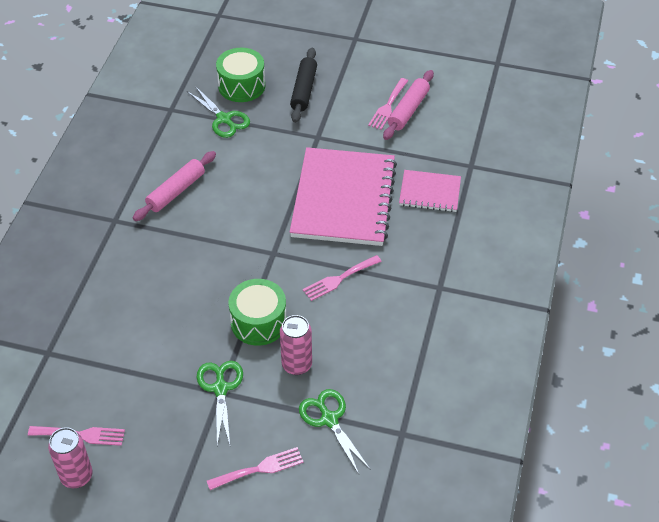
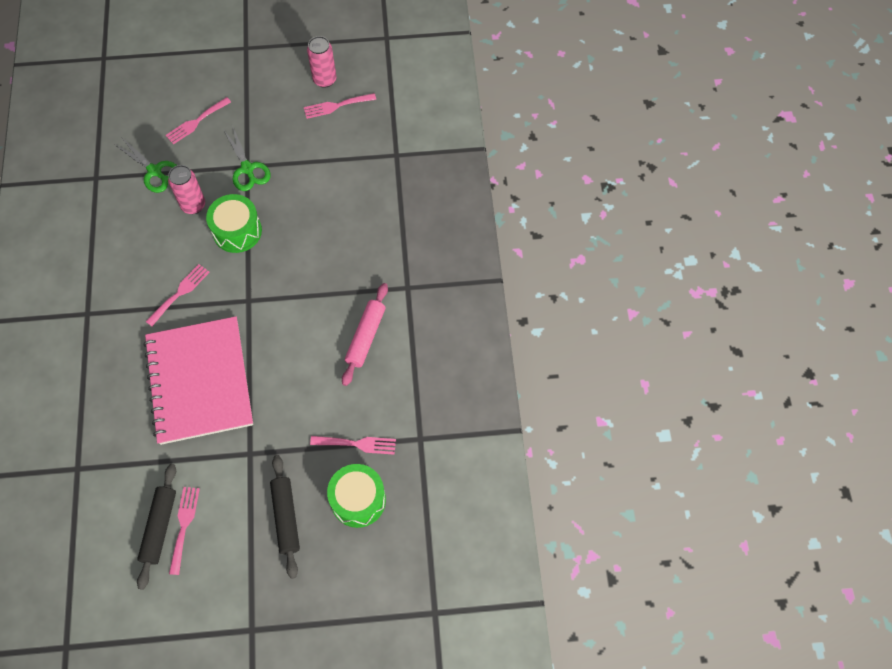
camera: 160 degrees right, 15 degrees up
(224, 119) = (357, 444): green scissors -> pink fork
(408, 110) = (160, 527): pink rolling pin -> black rolling pin
(430, 192) = (114, 418): pink notebook -> none

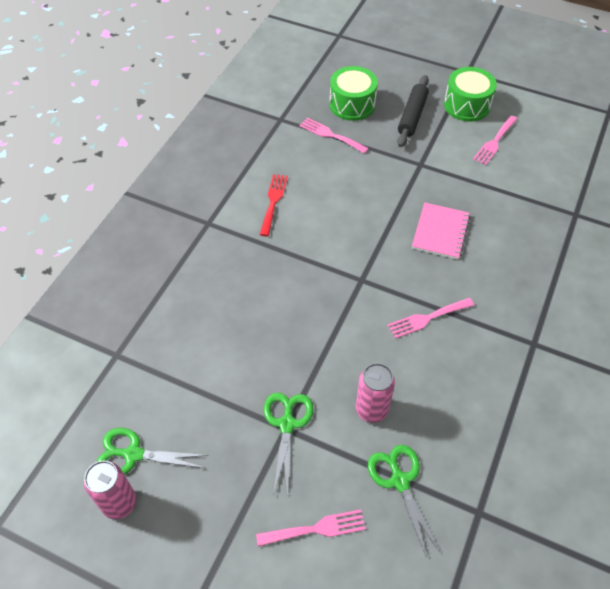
camera: 150 degrees left, 10 degrees down
(160, 527) = (515, 148): black rolling pin -> none
(199, 381) = (440, 232): pink notebook -> pink notebook, size x0.50
(237, 231) = (337, 354): green drum -> green drum (466, 105)
(336, 106) = (133, 454): pink fork -> green scissors
(365, 337) = (273, 201): pink rolling pin -> red fork

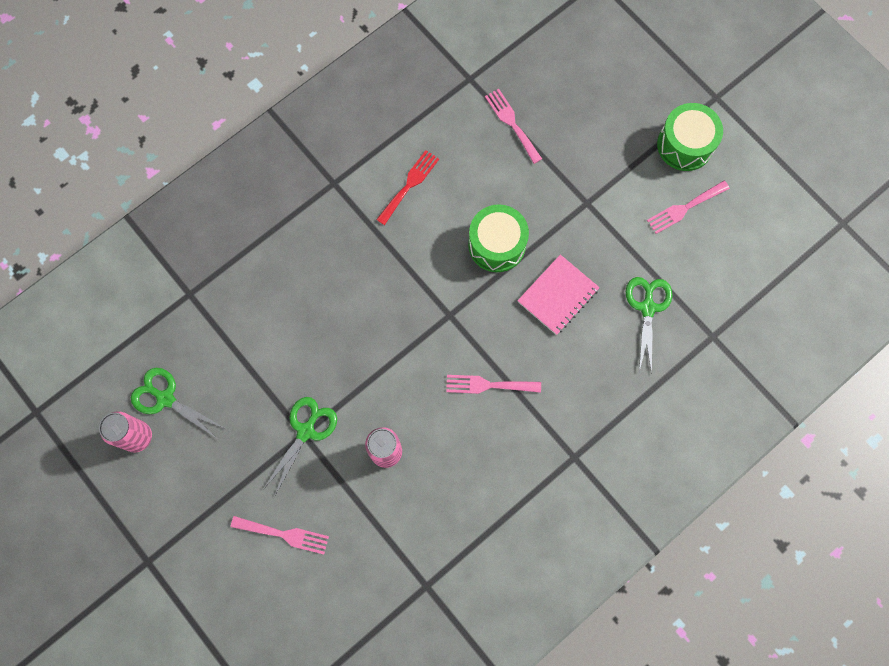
camera: 25 degrees right, 20 degrees up
(352, 104) = (557, 90): green drum -> green drum (497, 245)
(400, 481) = (375, 527): green scissors -> green scissors (647, 308)
(412, 116) = (615, 134): black rolling pin -> none

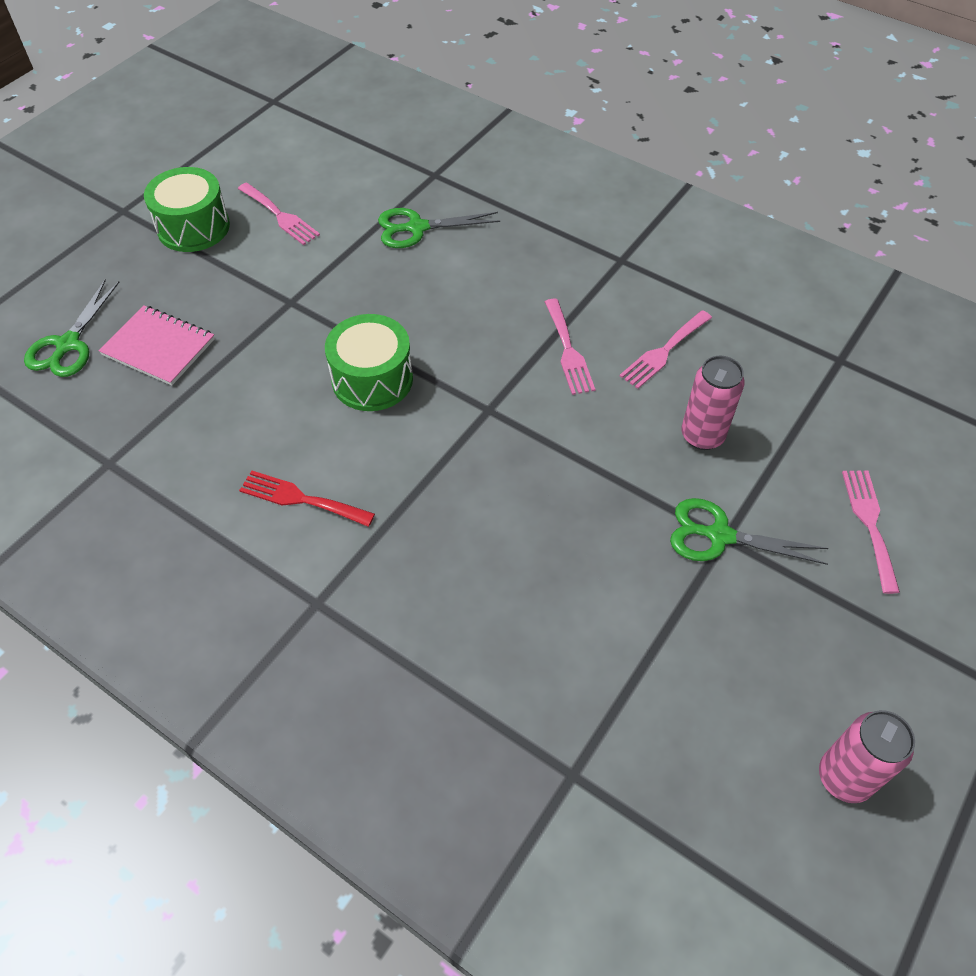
camera: 105 degrees left, 20 degrees down
(165, 398) = (763, 753): green scissors -> green scissors (68, 344)
(511, 123) = (180, 399): pink fork -> pink fork (663, 352)
(558, 295) = (426, 307): pink notebook -> pink notebook (159, 347)

